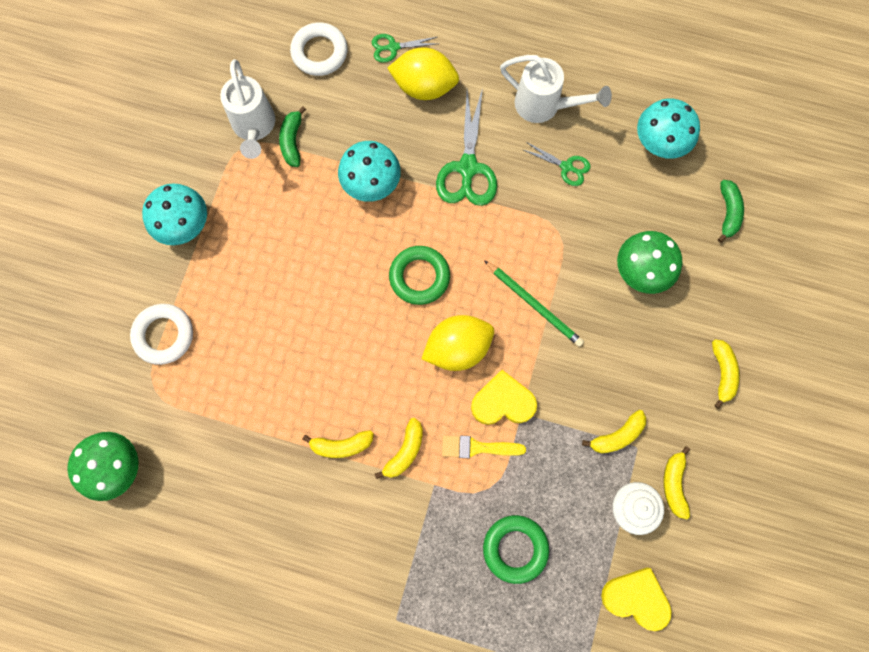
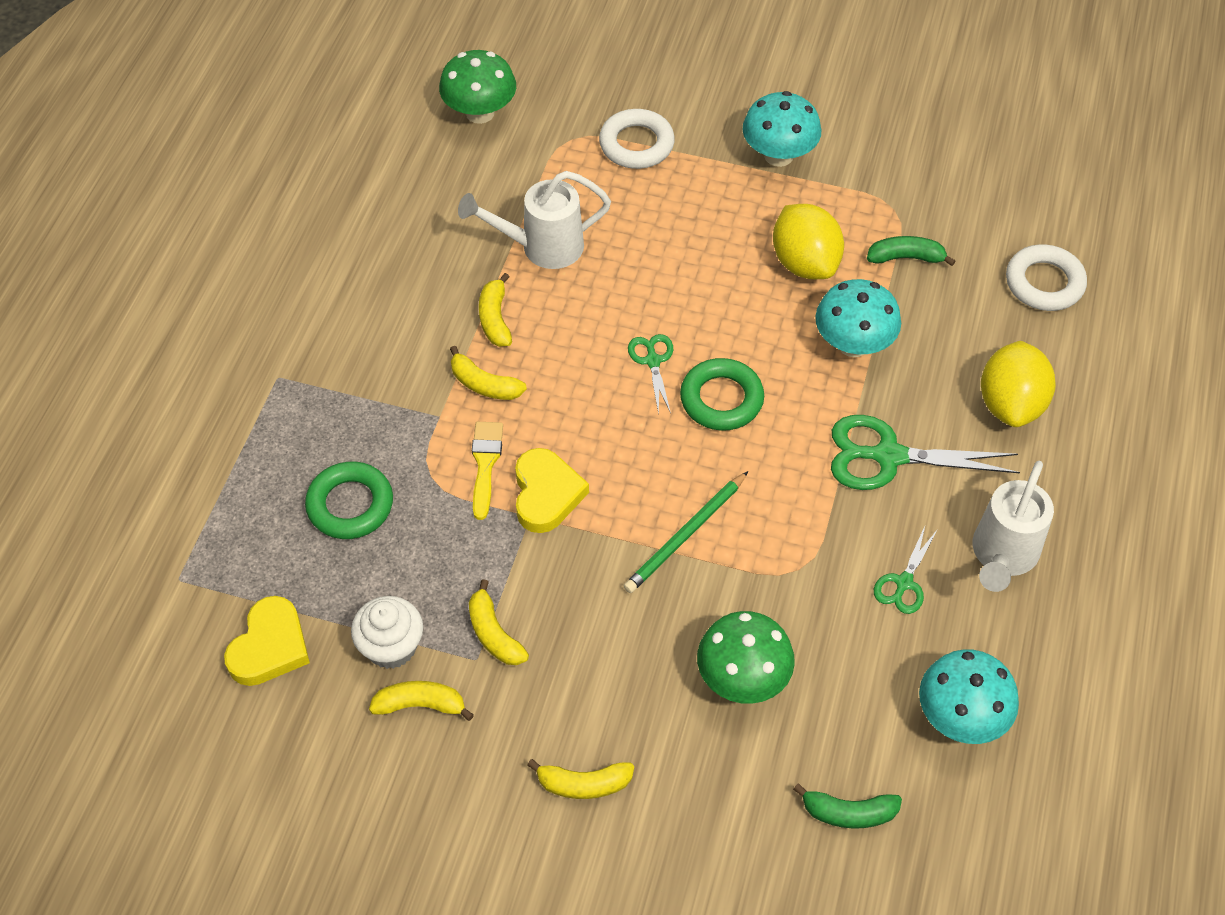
camera: 90 degrees right, 20 degrees down
(254, 128) = (920, 217): white watering can -> white watering can (541, 247)
(393, 47) = (1067, 366): green scissors -> green scissors (653, 361)
(457, 348) = (622, 442): yellow lemon -> yellow lemon (804, 263)

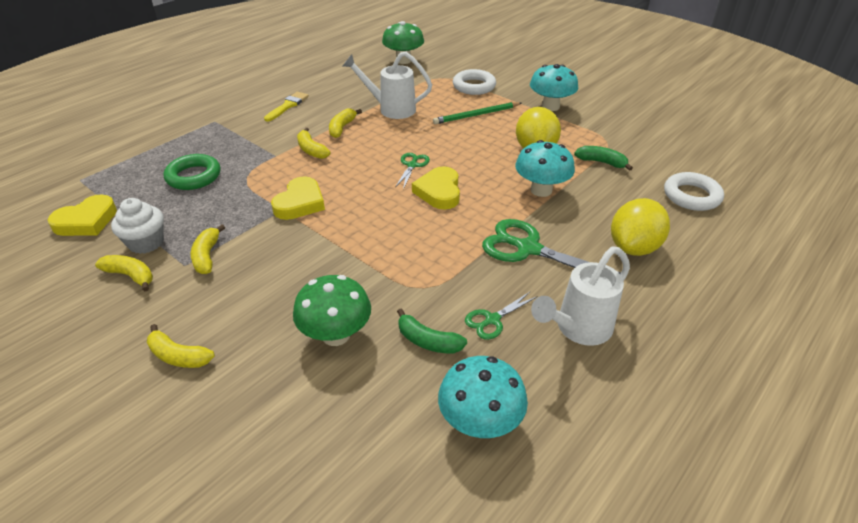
camera: 25 degrees right, 15 degrees down
(485, 464) = (279, 181): yellow brush -> yellow brush (287, 106)
(685, 535) = (364, 246): green pencil -> green pencil (476, 115)
(721, 399) = (439, 192): green ring -> yellow heart
(848, 813) = (343, 454): green banana -> green banana (428, 341)

